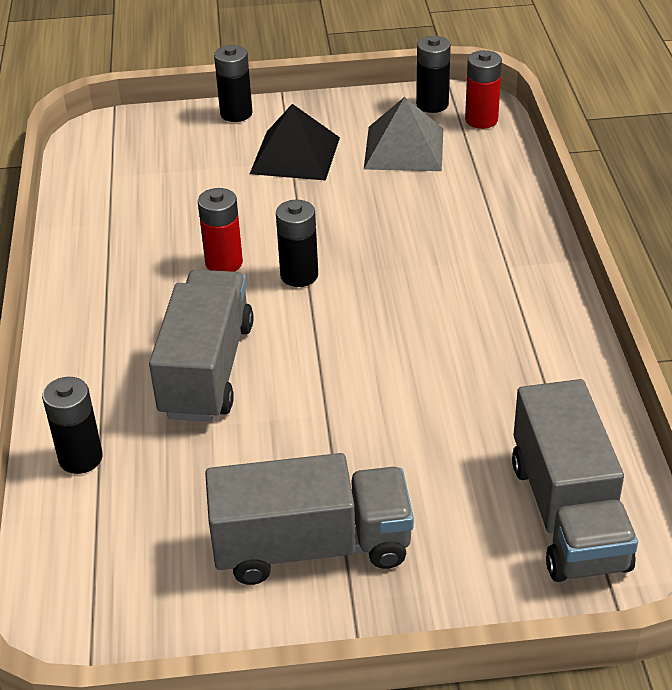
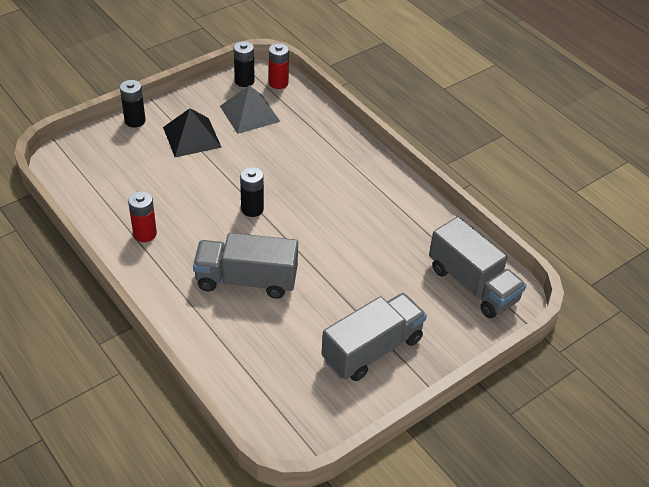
camera: 35 degrees left, 5 degrees up
(80, 458) = (220, 355): black battery -> none
(207, 369) = (246, 280): grey truck -> grey truck turned 60 degrees counterclockwise
(224, 263) = (205, 216): red battery -> red battery (145, 234)

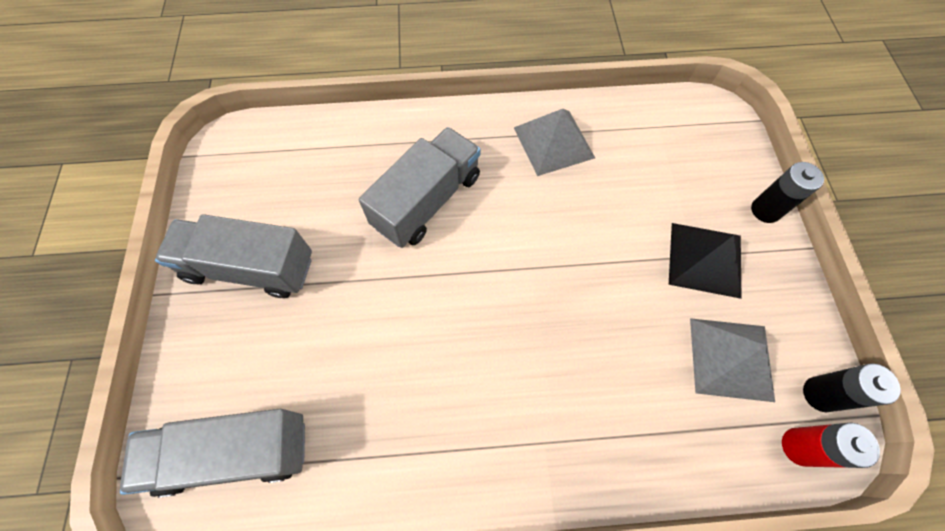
camera: 125 degrees right, 20 degrees up
(145, 234) = (553, 142): red battery -> grey pyramid
(252, 209) = (532, 261): black battery -> none
(372, 349) = (250, 268): grey truck -> grey truck turned 105 degrees clockwise

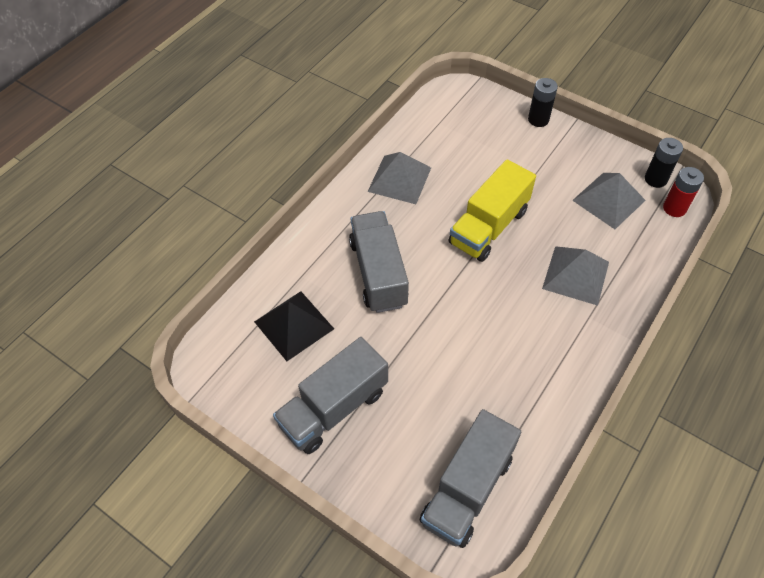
camera: 50 degrees left, 10 degrees down
(571, 259) = (488, 227): none -> yellow truck
(589, 390) = (575, 275): none -> grey pyramid
(705, 259) = (543, 167): black pyramid -> black pyramid (293, 325)

